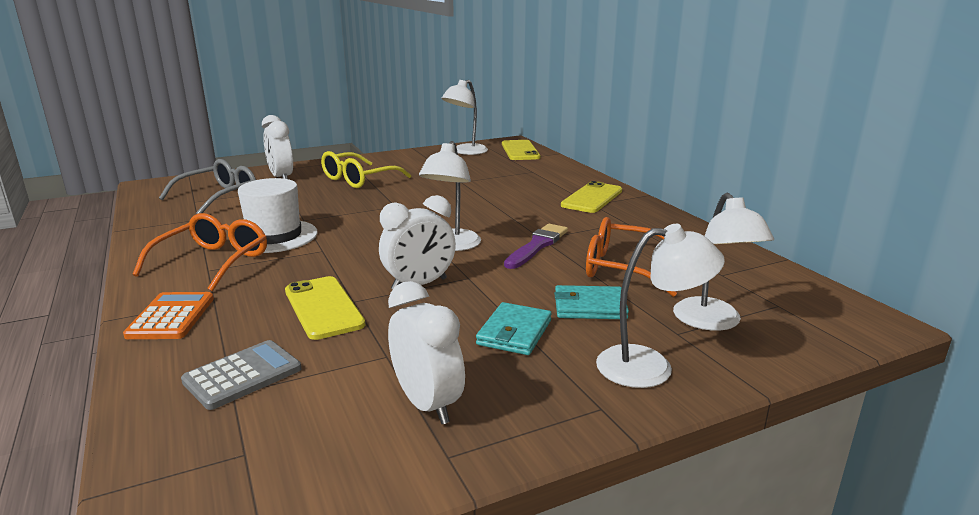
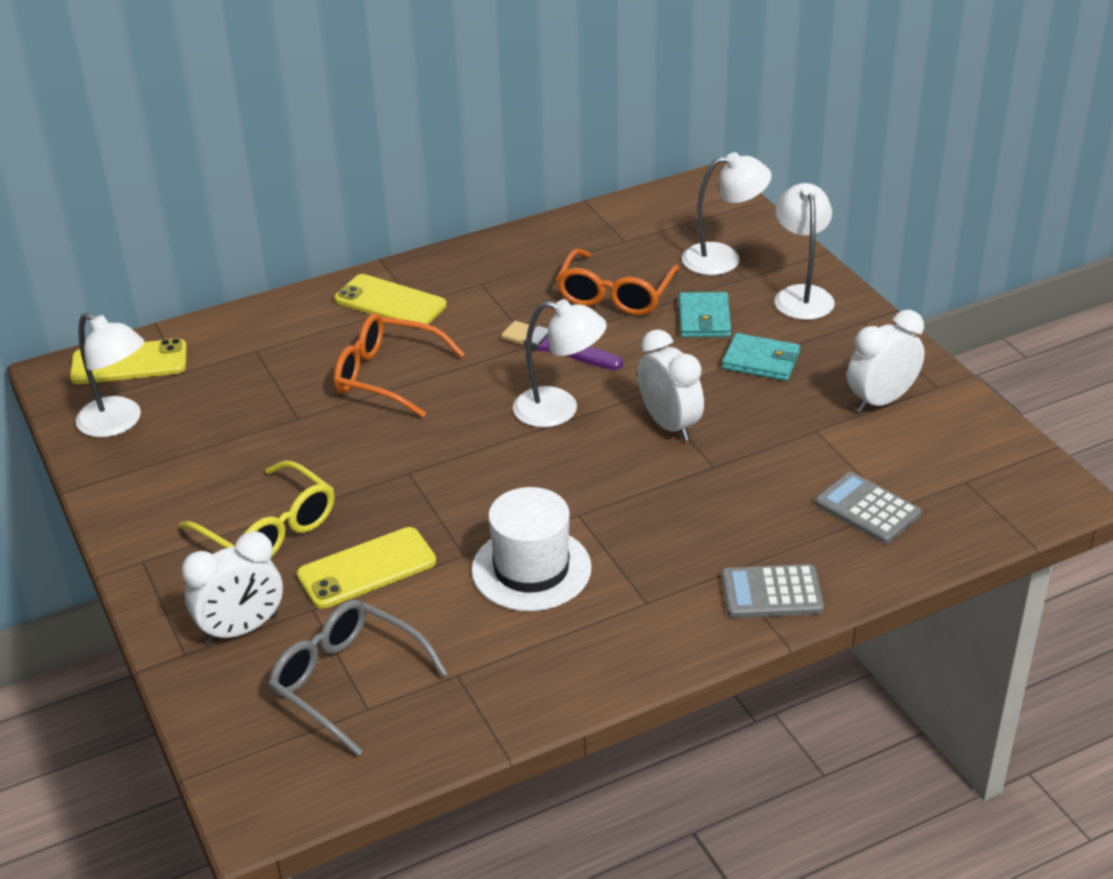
camera: 90 degrees left, 15 degrees up
(171, 317) = (771, 593): orange calculator -> grey calculator
(212, 262) = (624, 605): orange glasses -> orange glasses (388, 376)
(323, 307) = (732, 484): yellow phone -> yellow phone (367, 568)

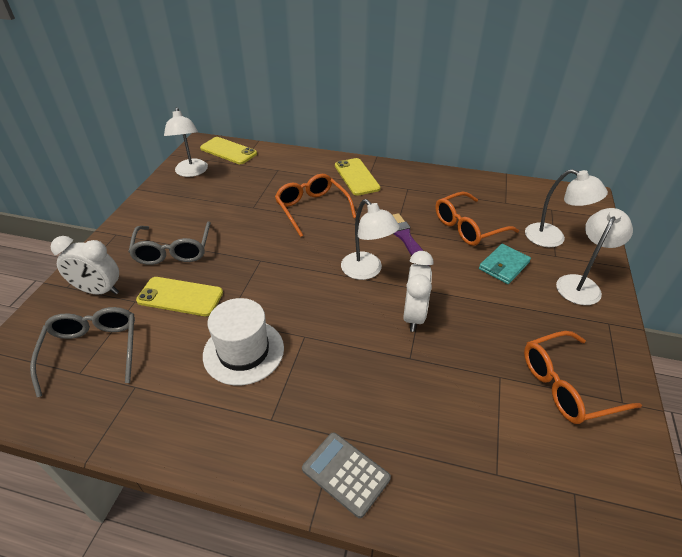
camera: 40 degrees right, 5 degrees up
(268, 529) = (173, 250): yellow glasses -> grey glasses
(761, 361) = (511, 310): turquoise wallet -> none
(867, 509) = (476, 460): grey calculator -> none
(881, 401) = (567, 385): white clock -> orange glasses

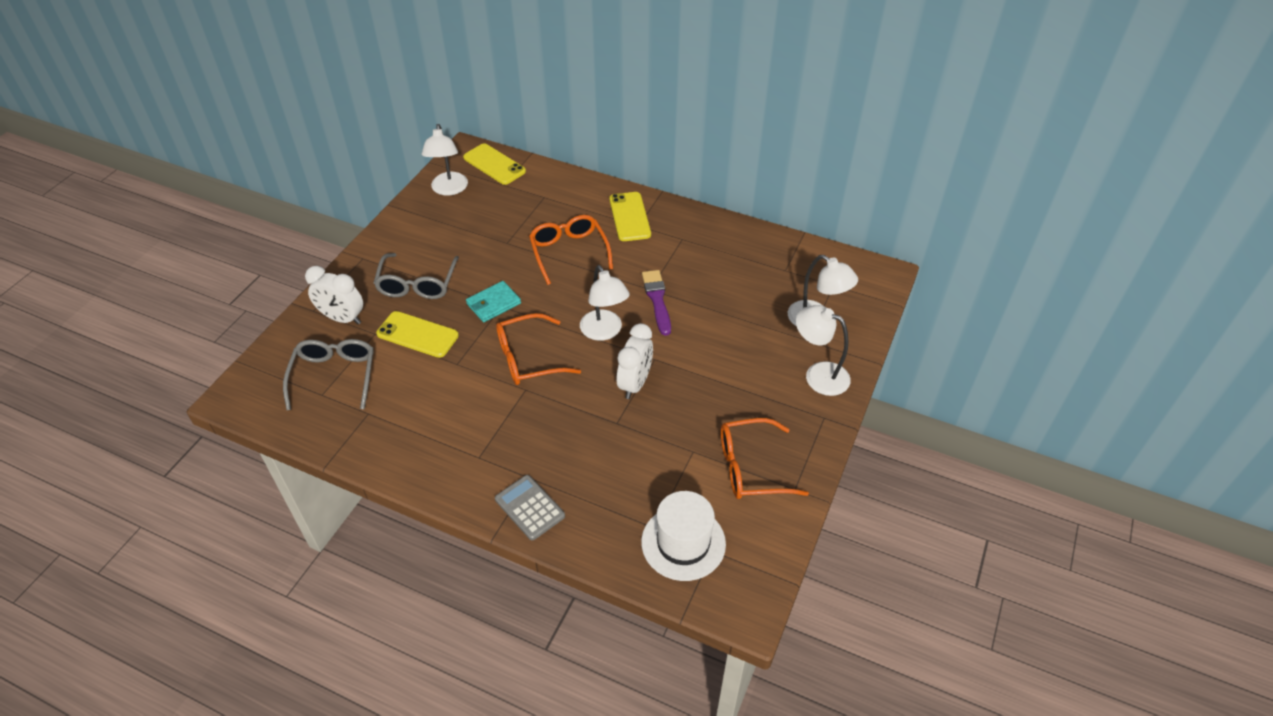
camera: 10 degrees right, 5 degrees up
(243, 351) = (467, 395): white hat -> white hat (683, 543)
(468, 227) = (730, 295): orange glasses -> orange glasses (529, 358)
(504, 266) = (747, 344): turquoise wallet -> turquoise wallet (493, 304)
(581, 284) = (818, 374): white lamp -> white lamp turned 105 degrees counterclockwise

